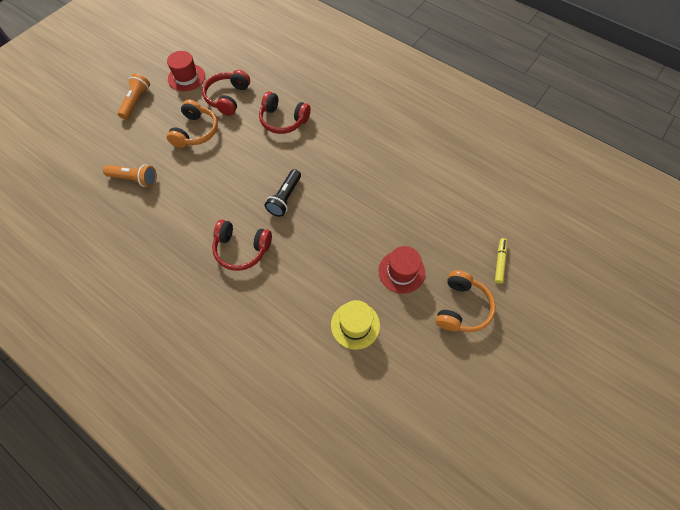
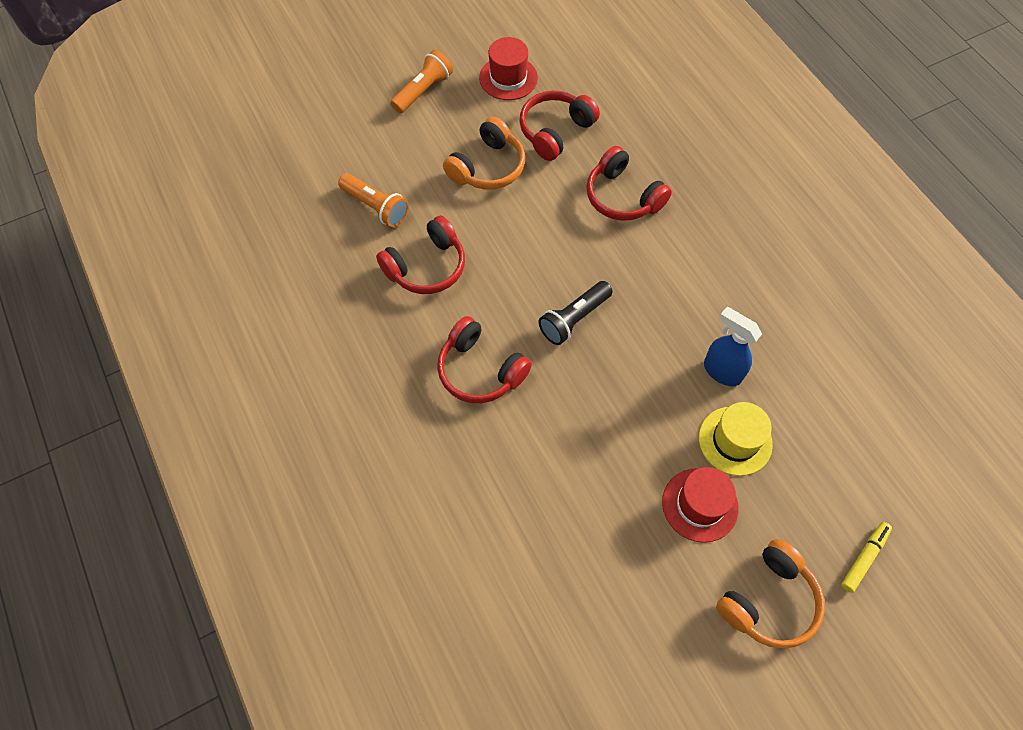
camera: 25 degrees right, 0 degrees up
(182, 202) = (426, 267): none -> red headphones
(355, 325) = (594, 553): yellow hat -> yellow hat (735, 440)
(380, 194) = (721, 371): none -> blue spray bottle

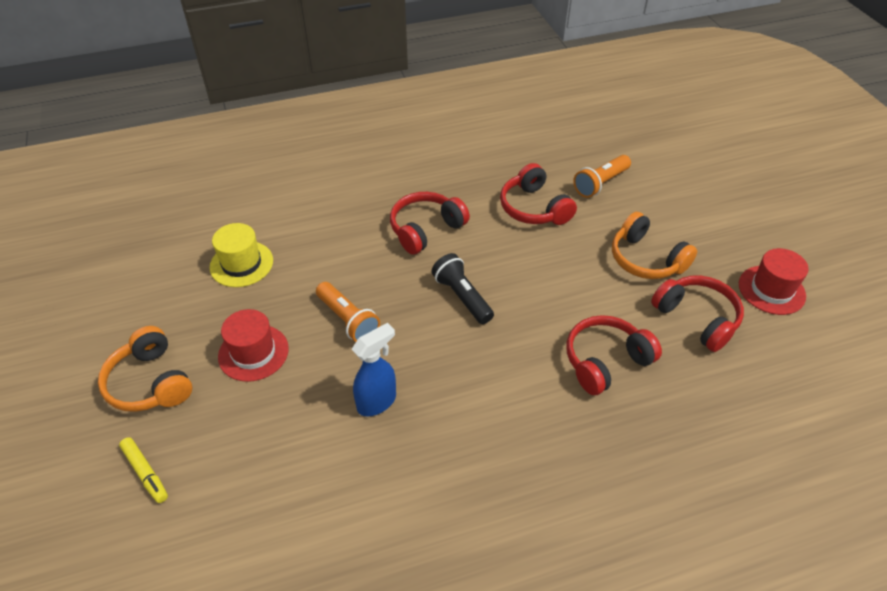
camera: 100 degrees right, 15 degrees down
(423, 91) = (743, 224): orange flashlight -> orange flashlight (348, 320)
(735, 440) = (301, 395): yellow hat -> yellow hat (241, 264)

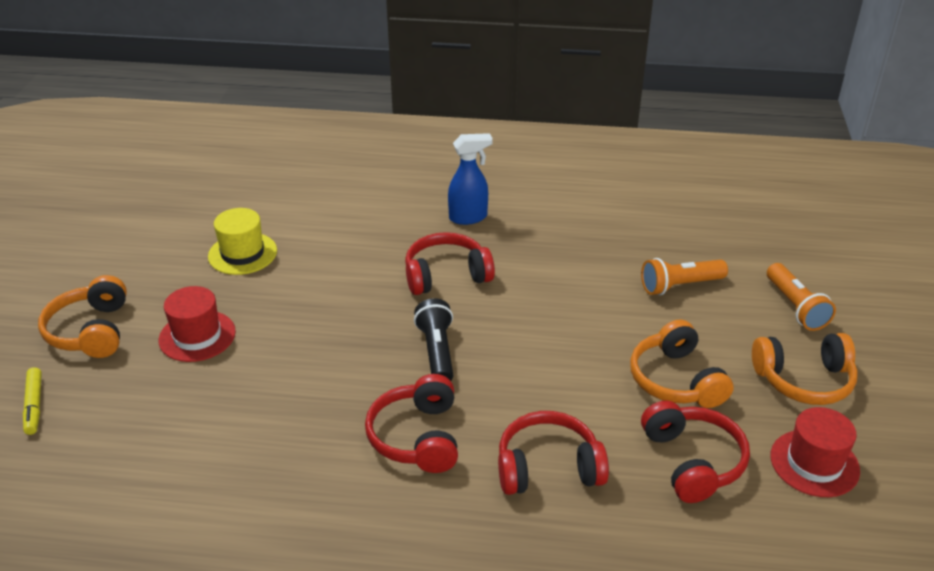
camera: 25 degrees right, 10 degrees down
(348, 320) = (306, 336): orange flashlight -> orange flashlight (795, 307)
(377, 402) = (279, 420): blue spray bottle -> blue spray bottle (469, 217)
(534, 208) = (581, 289): red headphones -> red headphones (417, 437)
(726, 230) = (804, 380): none -> orange headphones

